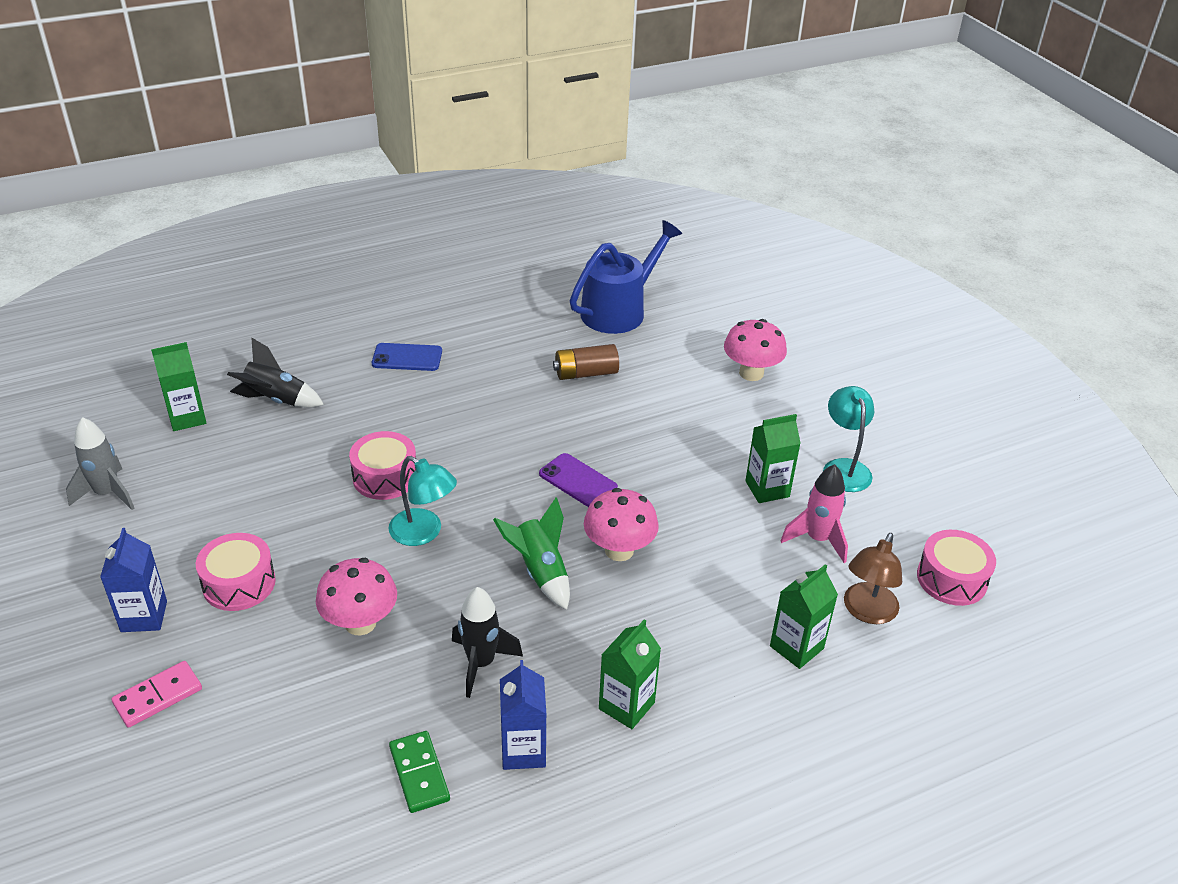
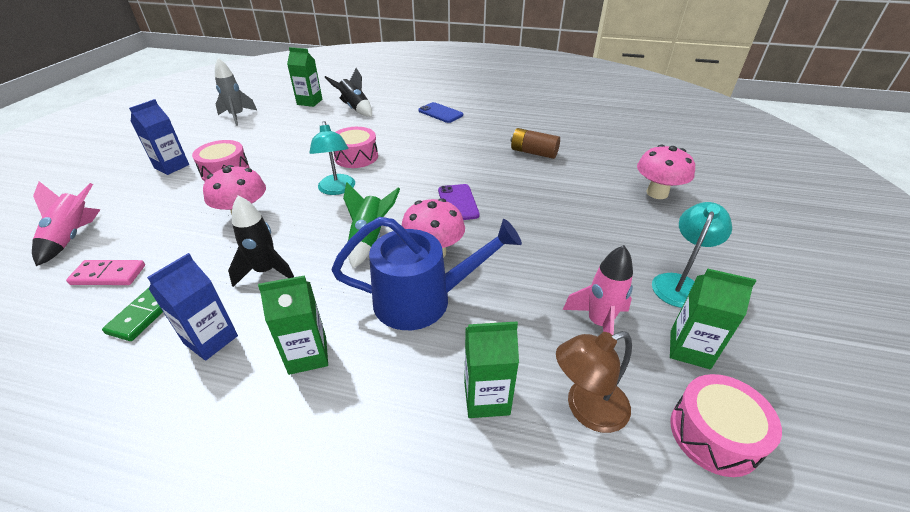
camera: 40 degrees right, 0 degrees up
(158, 696) = (120, 201): pink domino -> pink domino (108, 275)
(179, 767) = (73, 237): none -> pink rocket
(619, 310) = (593, 131): blue watering can -> blue watering can (422, 300)
(767, 489) = (591, 267): green carton -> green carton (689, 349)

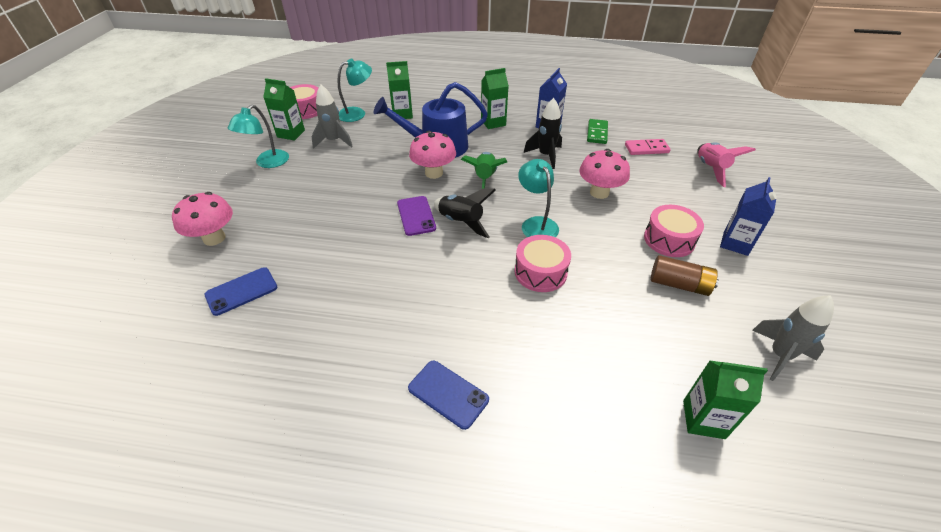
camera: 175 degrees right, 5 degrees up
(355, 108) = (605, 399): black rocket -> black rocket (461, 222)
(533, 153) = (319, 294): brown battery -> brown battery (679, 284)
(586, 409) = (357, 113): brown lamp -> turquoise lamp
(596, 157) = (241, 291): none -> blue phone
(598, 323) = (334, 141): pink rocket -> grey rocket

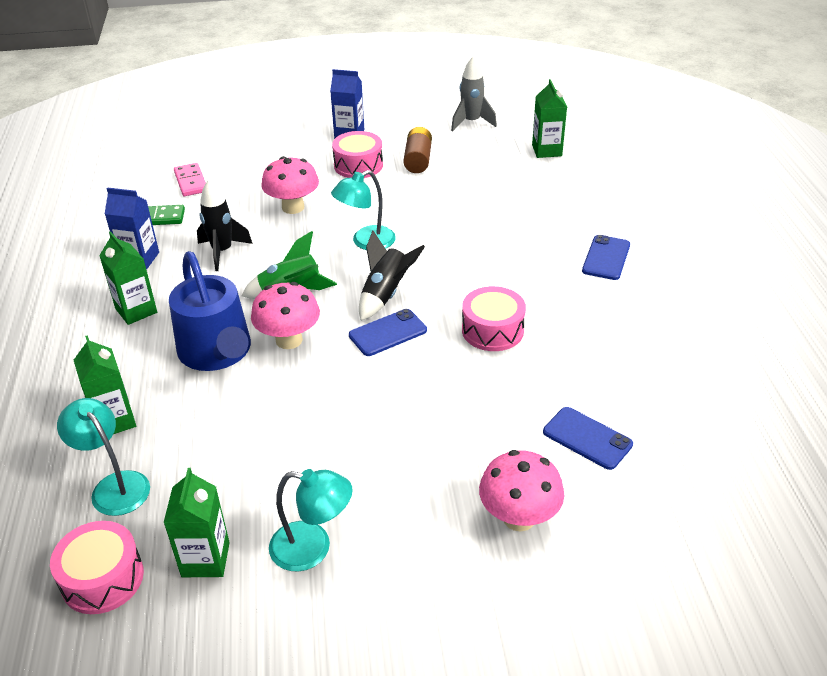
camera: 105 degrees left, 5 degrees down
(334, 141) = (223, 482): grey rocket -> none
(416, 216) = (388, 333): purple phone -> blue phone
(540, 272) = (440, 230): pink drum -> pink drum (492, 330)
(710, 169) = (227, 144): pink rocket -> none

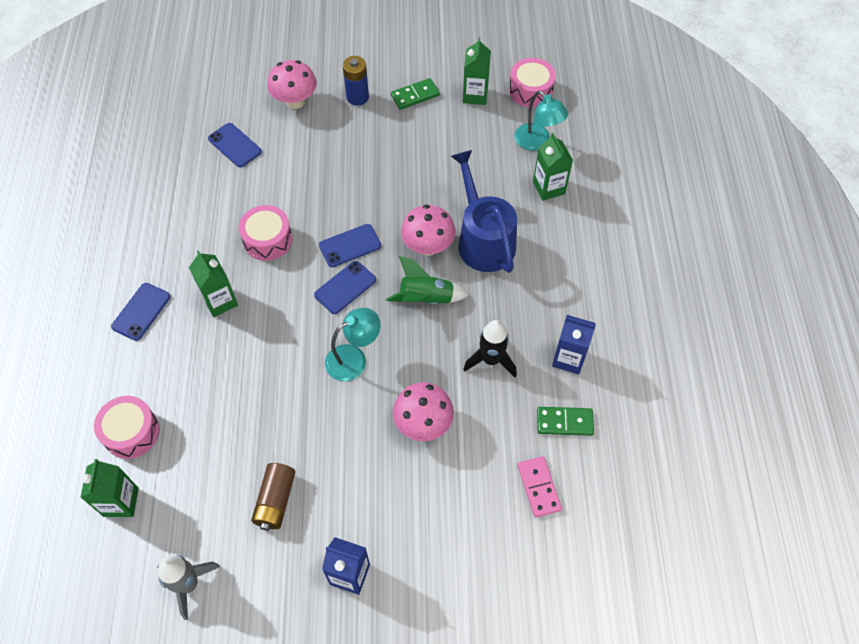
camera: 175 degrees left, 20 degrees up
(136, 311) = (557, 291): green carton -> green carton (220, 301)
(313, 548) = (415, 95): turquoise lamp -> green domino
(358, 165) = (346, 498): pink drum -> pink drum (131, 432)
(386, 294) = (345, 287): black rocket -> blue phone
(414, 536) = (357, 97): none -> blue battery

